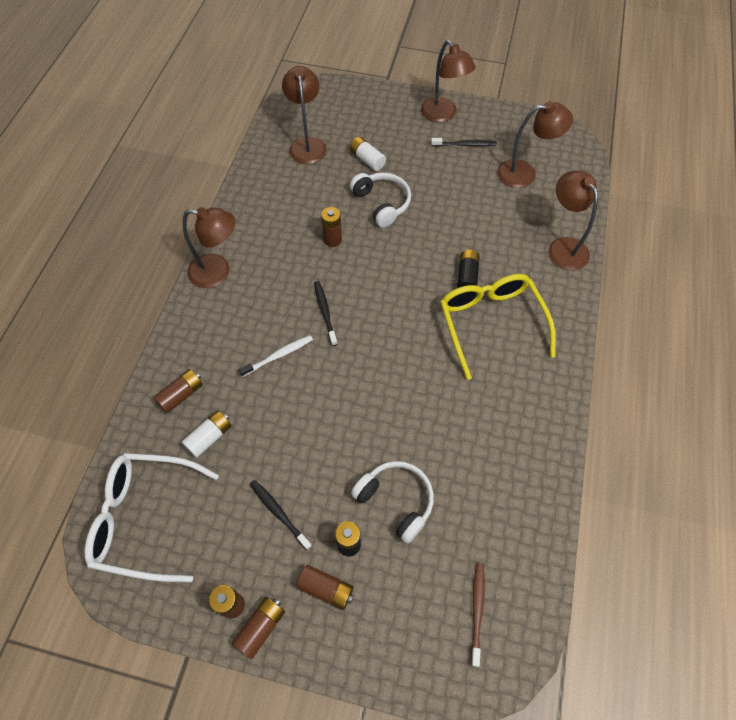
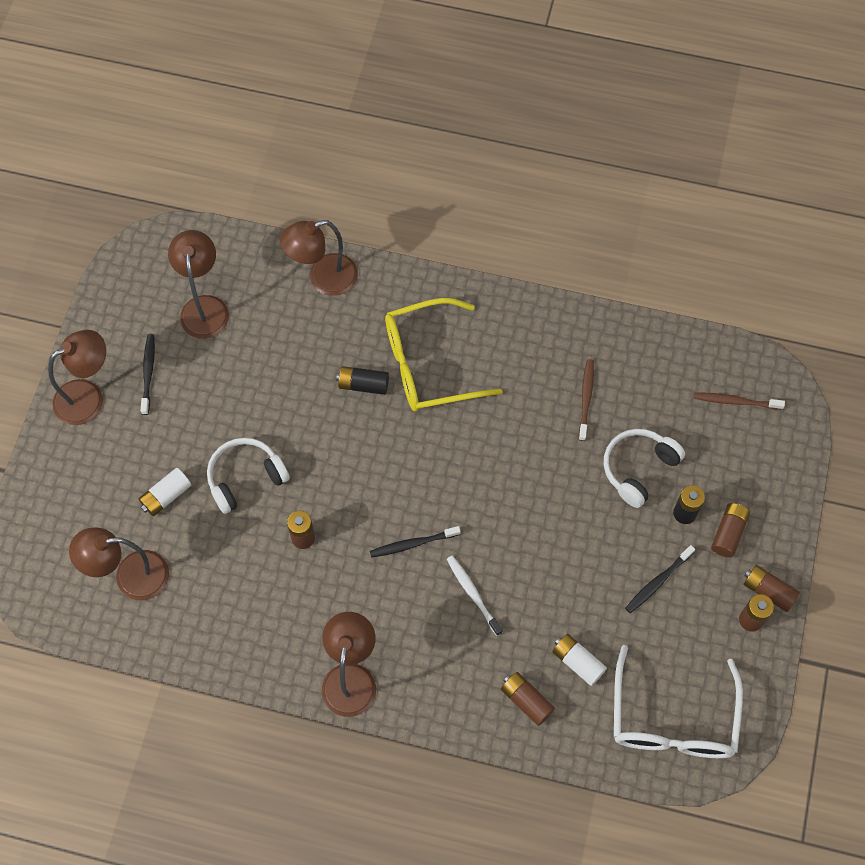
camera: 90 degrees left, 5 degrees up
(468, 454) = (586, 398): none -> brown toothbrush

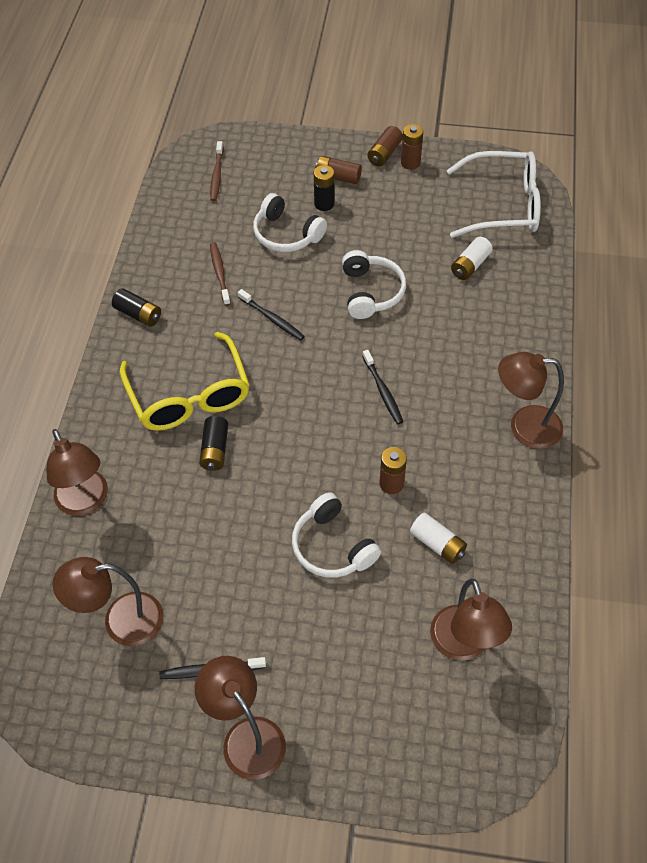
camera: 95 degrees left, 10 degrees down
(166, 496) = (363, 624): white battery -> white battery (437, 544)
(472, 593) = (423, 341): white toothbrush -> none
(526, 700) = (512, 297): brown battery -> none
(535, 321) = (138, 314): none -> black battery
(546, 548) = (371, 292): none -> white headphones
(586, 398) = (219, 273): brown toothbrush -> brown toothbrush turned 75 degrees clockwise
(657, 582) = (389, 218): black toothbrush -> black toothbrush (272, 319)

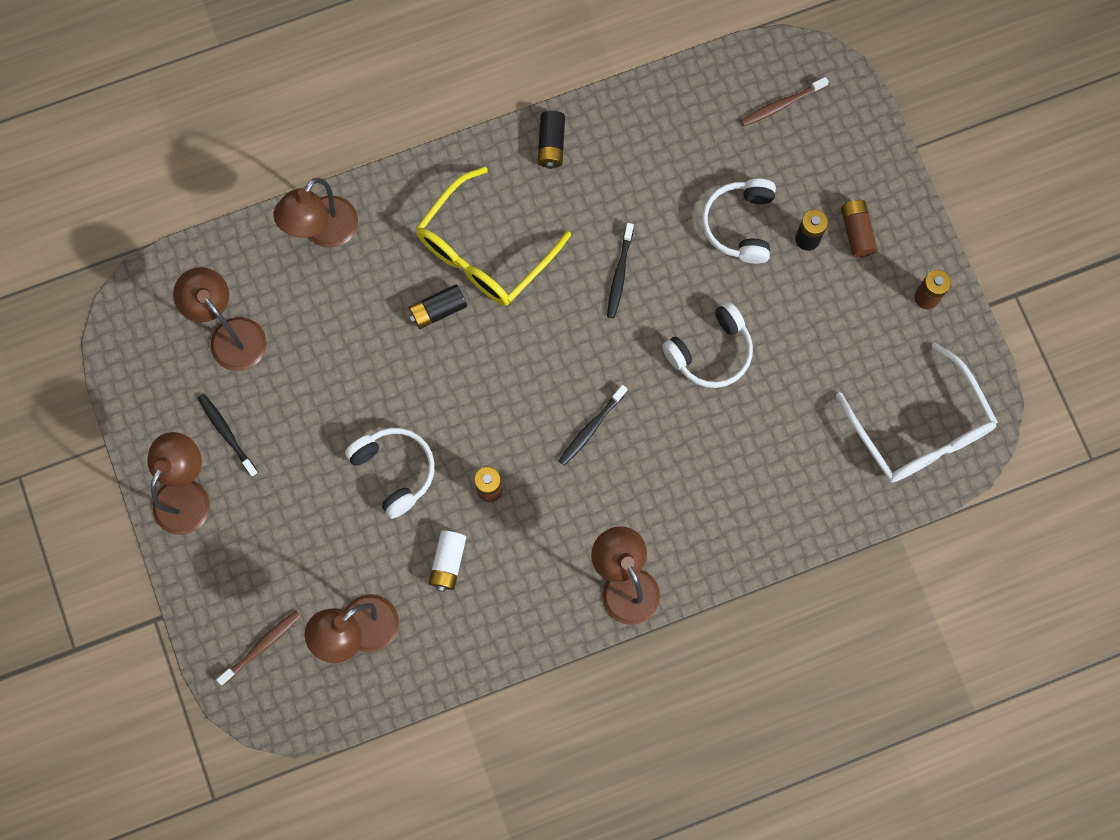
camera: 60 degrees right, 20 degrees up
(219, 273) = (648, 189): brown toothbrush -> brown toothbrush (262, 646)
(332, 546) = (395, 470): white headphones -> white headphones turned 120 degrees clockwise
(384, 153) = (924, 262): brown battery -> none
(470, 265) = (808, 435): white battery -> none

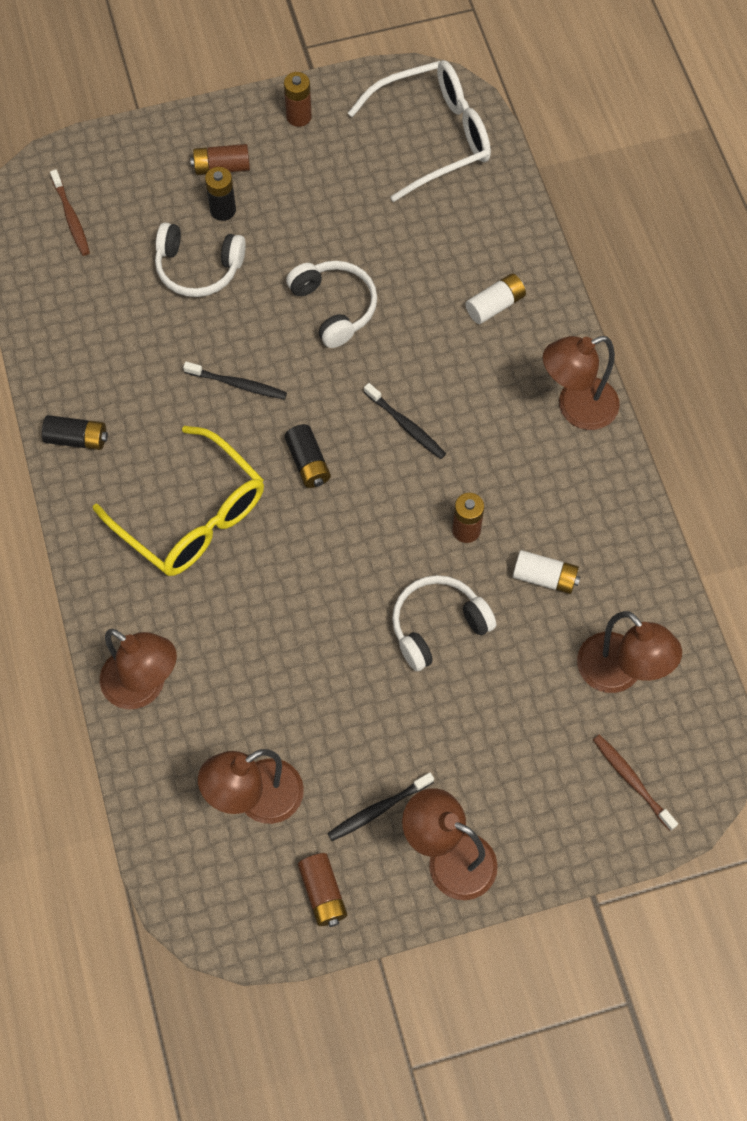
camera: 85 degrees left, 10 degrees down
(155, 395) = (323, 893): none -> brown battery
(438, 310) = (255, 568): black battery -> black battery (308, 462)
(730, 502) = (495, 305): none -> white battery

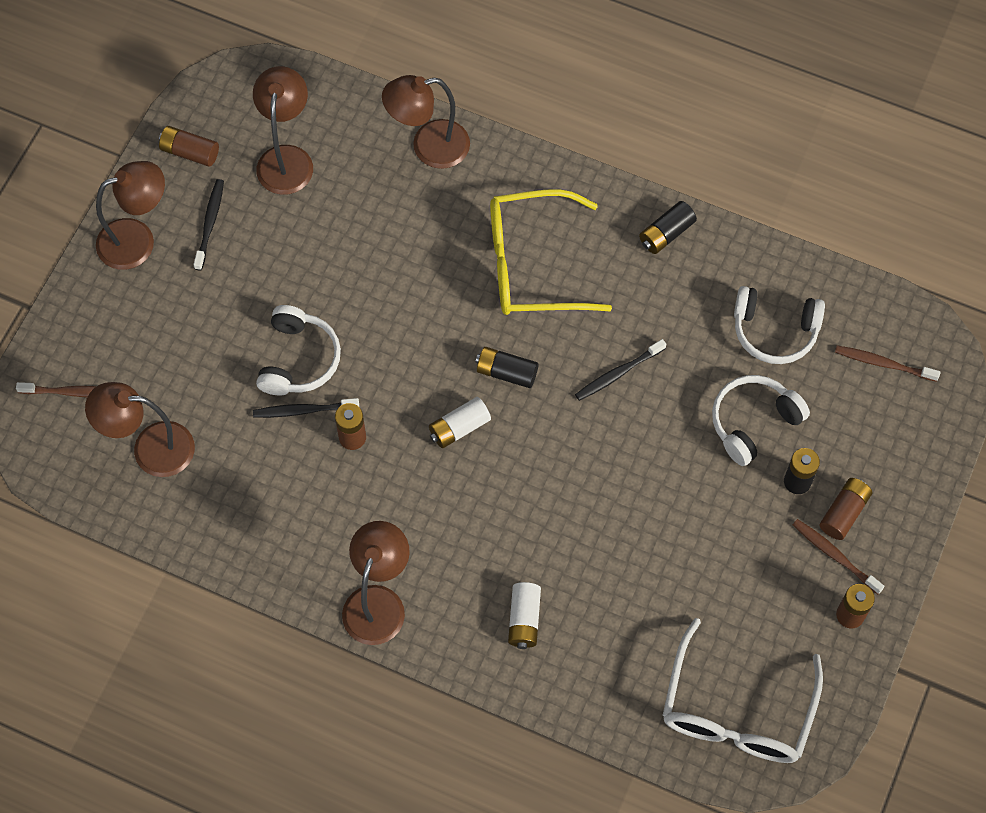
camera: 130 degrees right, 0 degrees up
(261, 153) = (834, 555): none -> brown toothbrush
(334, 307) = (628, 495): white headphones -> white headphones (774, 331)
(406, 426) = (475, 465): black toothbrush -> black toothbrush (303, 410)
(545, 577) = (266, 460): white battery -> white battery (459, 428)

